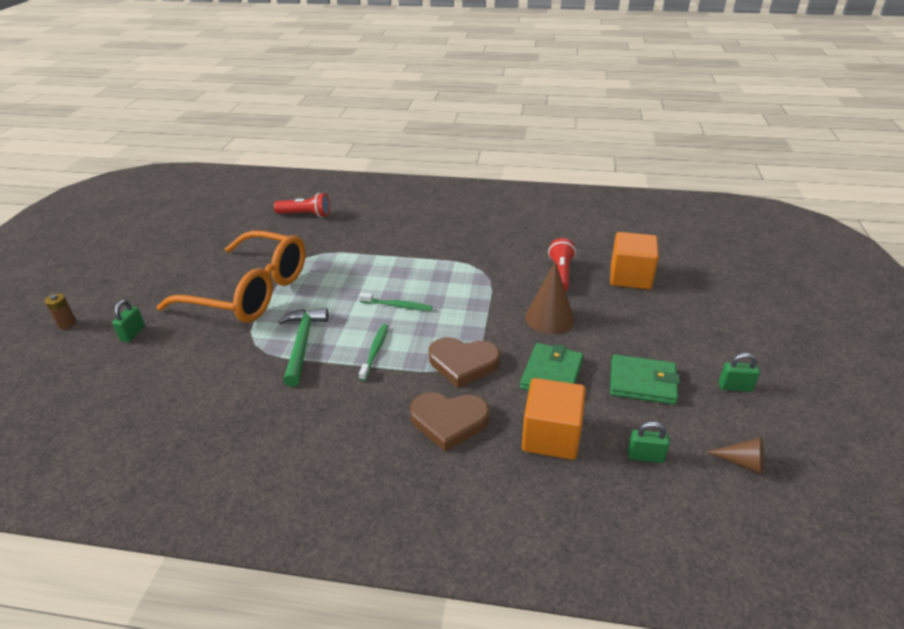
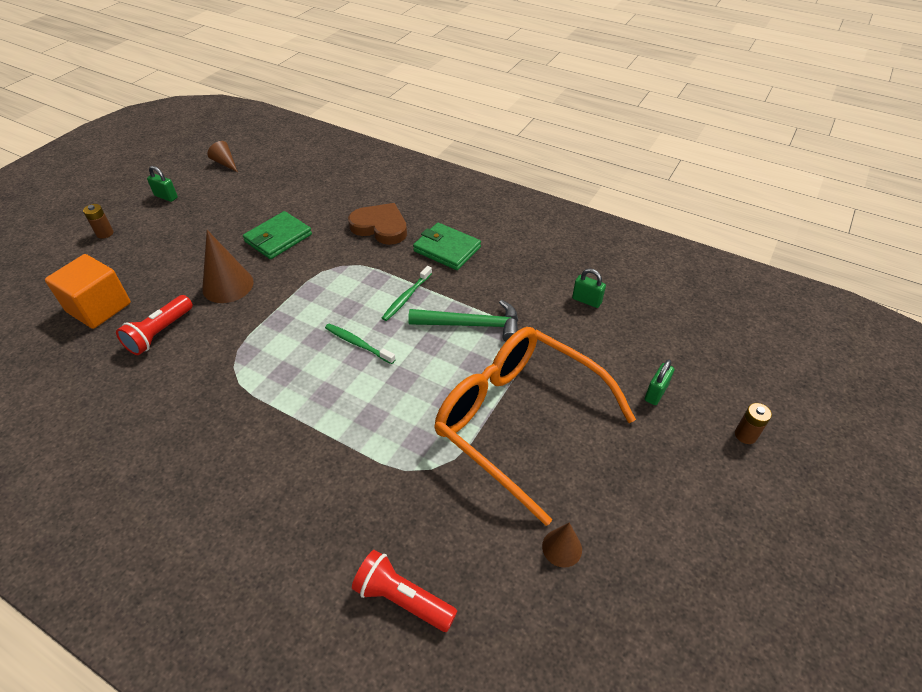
camera: 160 degrees left, 10 degrees up
(219, 246) = (562, 547): none -> brown cone
(302, 344) = (472, 325): green hammer -> green hammer turned 105 degrees counterclockwise
(463, 363) = (338, 265): brown heart -> none
(551, 436) = (320, 202): orange cube -> none
(642, 382) = (221, 215): green wallet -> green wallet (447, 249)
(645, 456) = (275, 178): green padlock -> green padlock (586, 300)
(726, 330) = (105, 233): none -> brown battery

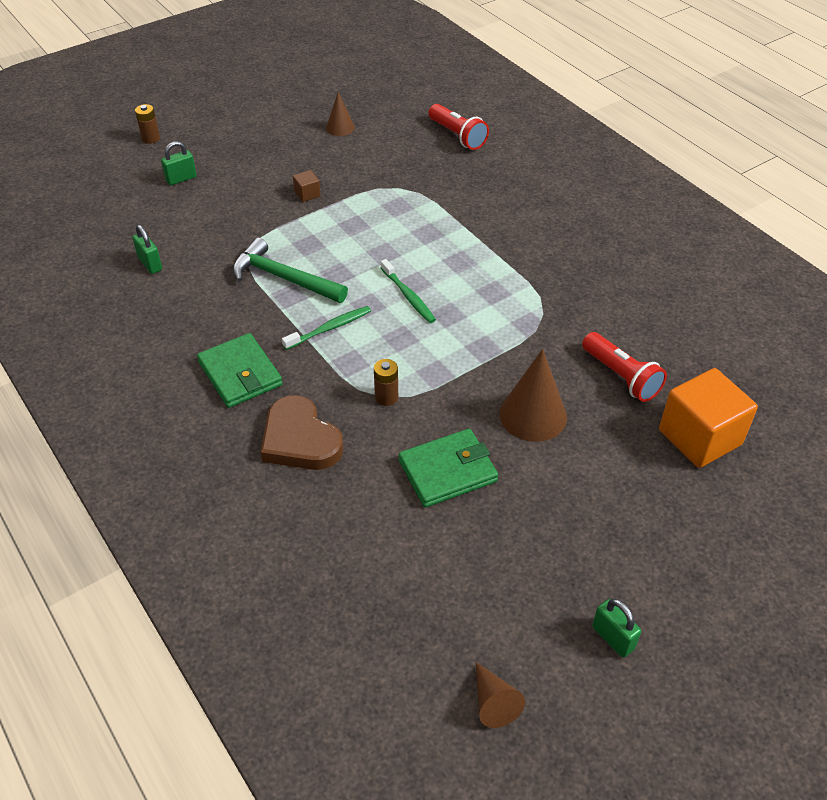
camera: 155 degrees left, 0 degrees up
(105, 233) = (712, 579): brown battery -> brown battery (386, 397)
(159, 333) = (621, 377): red flashlight -> red flashlight turned 90 degrees clockwise
(520, 421) = (307, 194): orange glasses -> brown cube

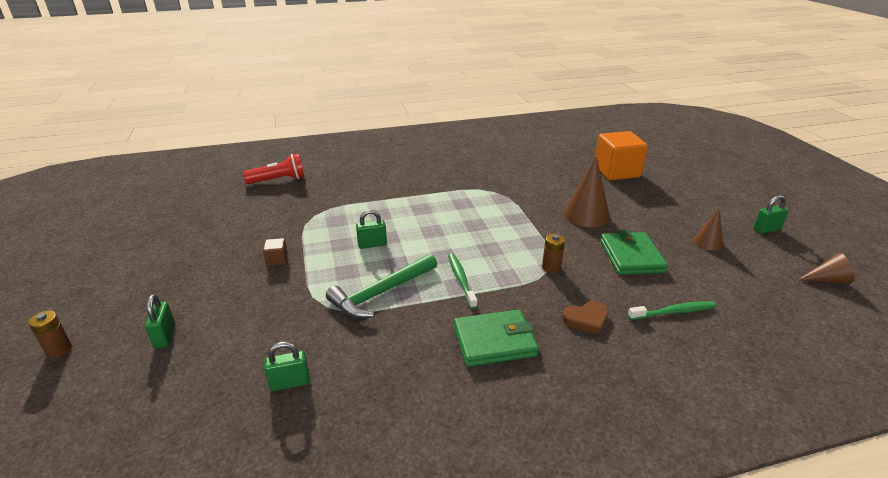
camera: 70 degrees left, 15 degrees down
(300, 439) = (586, 319): brown heart -> brown heart, size x0.58
(340, 127) = (203, 226): brown cone -> brown cone (708, 242)
(363, 246) = (372, 244): none -> green padlock
(408, 296) = (445, 236): green toothbrush -> green toothbrush (673, 312)
(621, 377) = (562, 181): red flashlight -> none

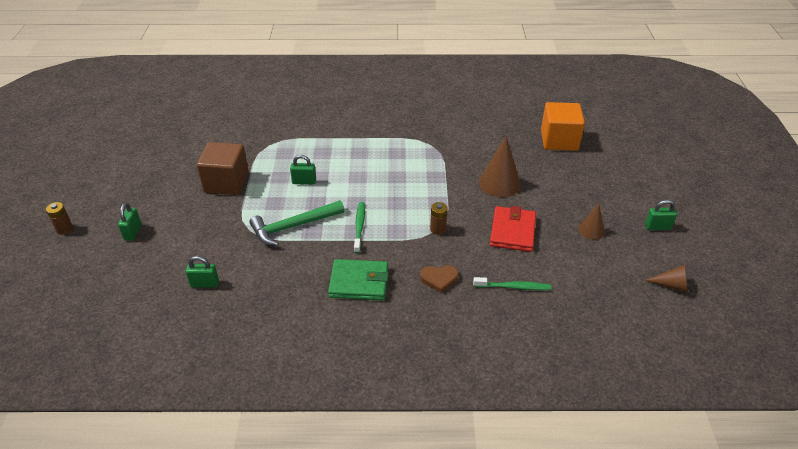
camera: 15 degrees right, 10 degrees up
(277, 259) = (226, 183): brown cube -> brown cube, size x2.36
(279, 180) = (252, 103): red flashlight -> none
(631, 256) = (512, 231): green wallet -> red wallet

